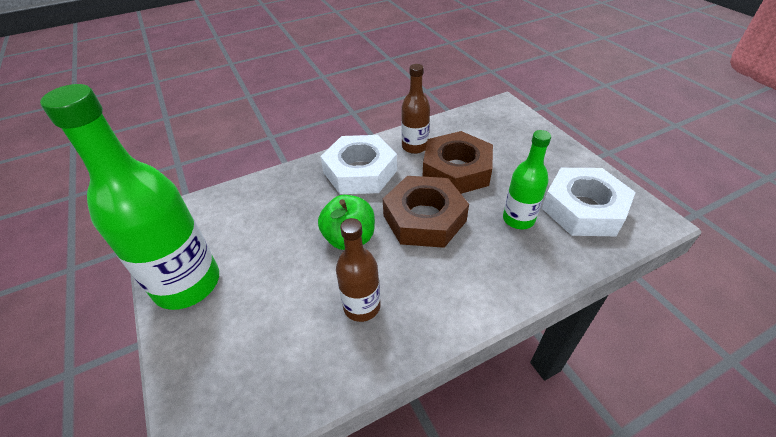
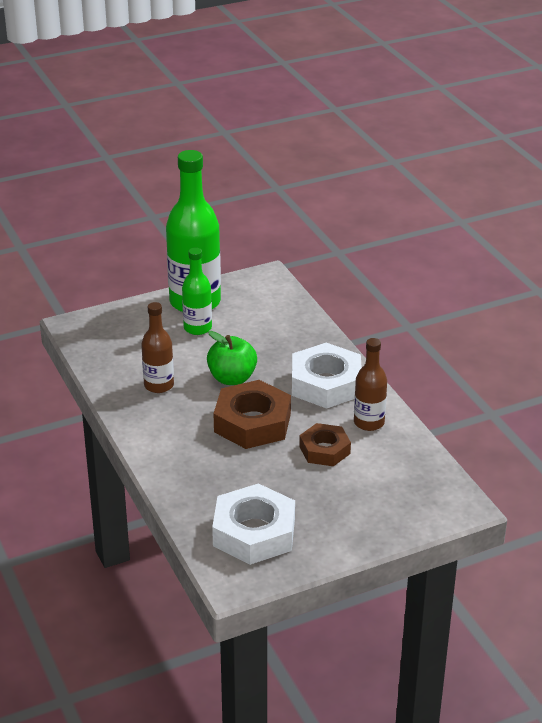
camera: 90 degrees right, 10 degrees down
(456, 170) = (324, 450): brown nut -> brown nut, size x0.62
(518, 219) = (244, 483): green bottle -> green bottle (197, 328)

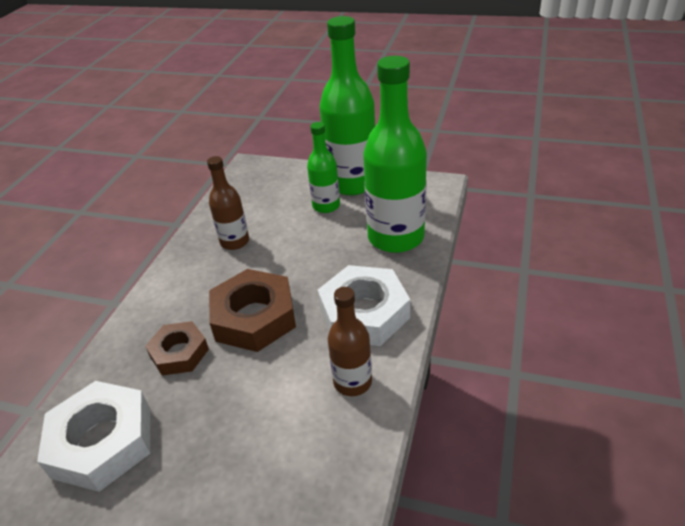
camera: 45 degrees right, 5 degrees up
(232, 378) = (294, 264): green apple -> none
(285, 327) = (396, 237): none -> green bottle
(324, 450) = (275, 387): brown nut -> brown nut (179, 353)

